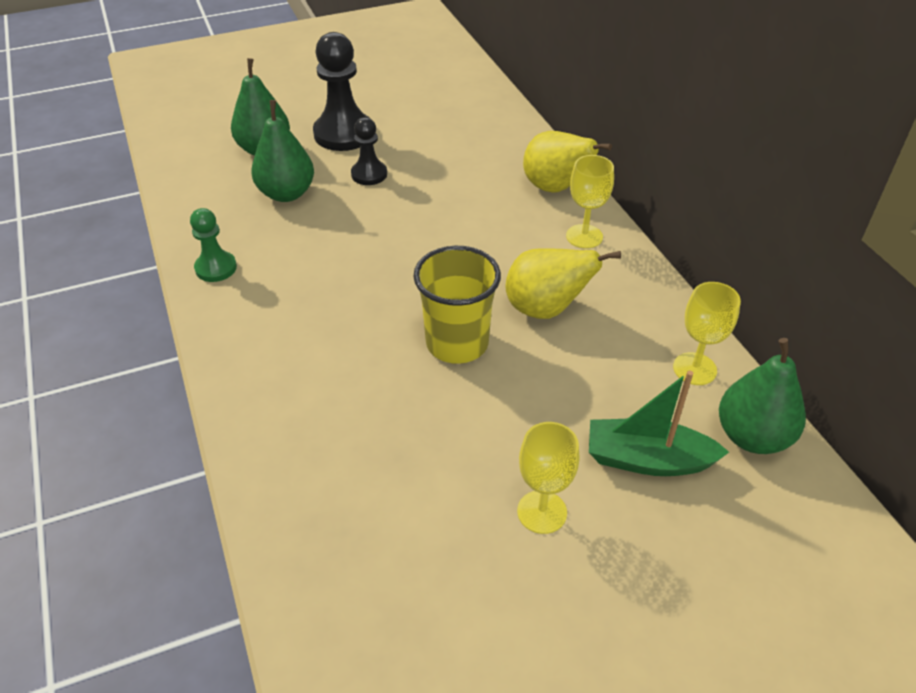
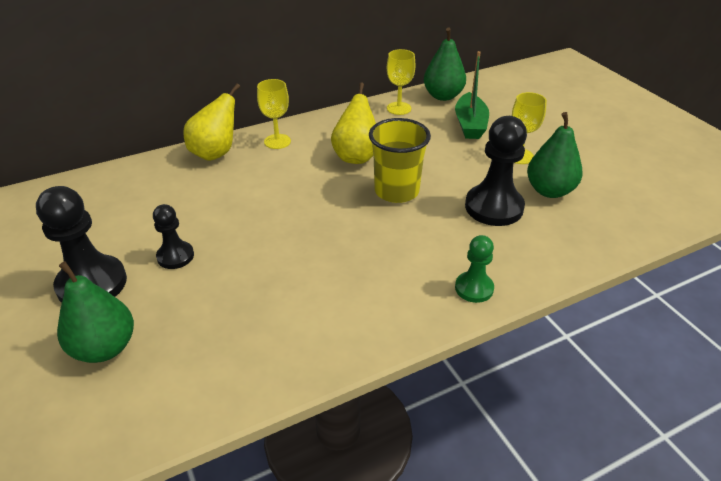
camera: 95 degrees left, 5 degrees down
(216, 268) = (323, 345): green pawn -> green pawn (474, 288)
(286, 193) = (199, 312): green pear -> green pear (549, 190)
(404, 445) = (494, 207): none -> black pawn

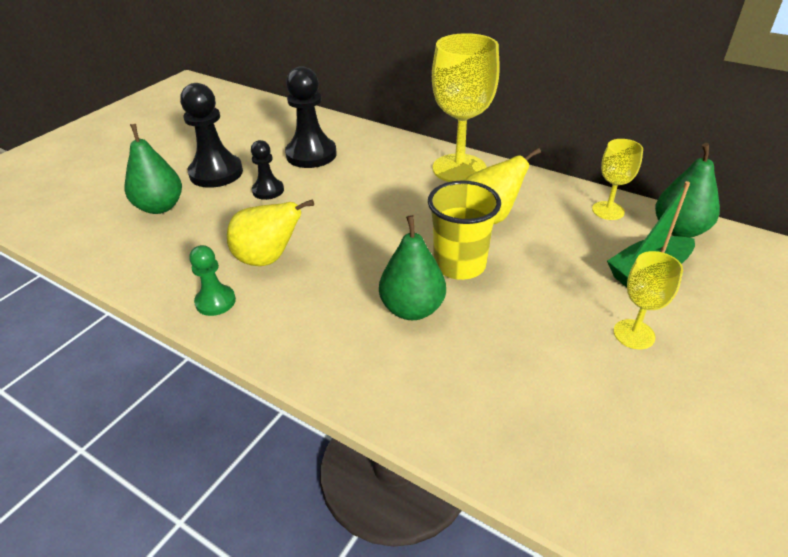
camera: 60 degrees right, 0 degrees up
(215, 153) = (408, 149): yellow pear -> yellow pear (268, 259)
(277, 141) = (459, 169): yellow goblet -> yellow goblet, size x1.92
(474, 288) = (353, 375): green pawn -> green pawn (215, 302)
(494, 207) = (504, 345): black pawn -> black pawn (311, 154)
(549, 190) = (591, 385): green pear -> green pear (412, 309)

